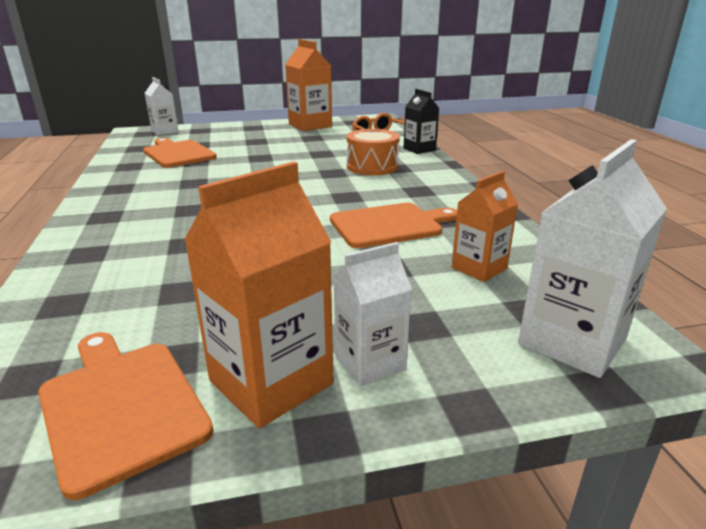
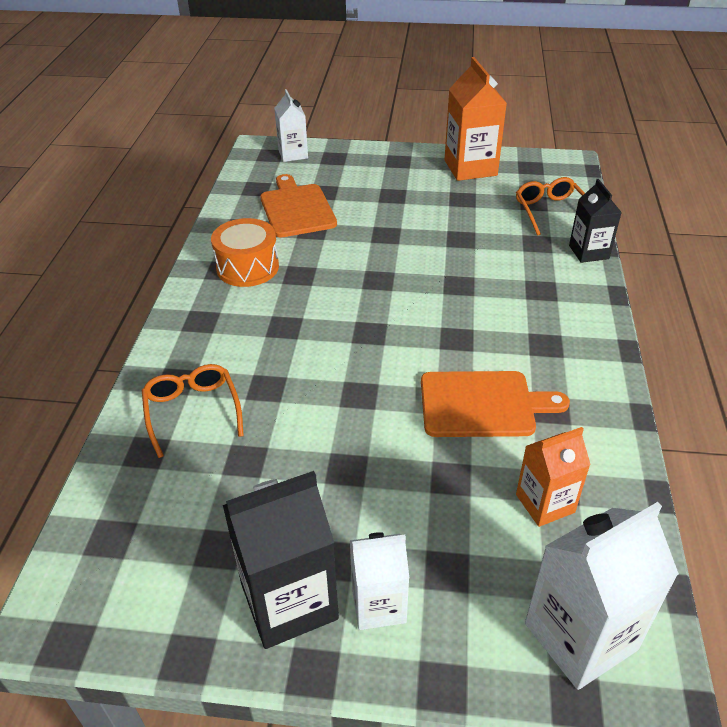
camera: 20 degrees right, 15 degrees up
(112, 270) = (193, 412): none -> orange glasses
(121, 406) = (171, 591): orange cutting board -> none
(271, 382) = (289, 601): orange carton -> black carton
(372, 166) = (511, 281): orange drum -> orange drum (247, 267)

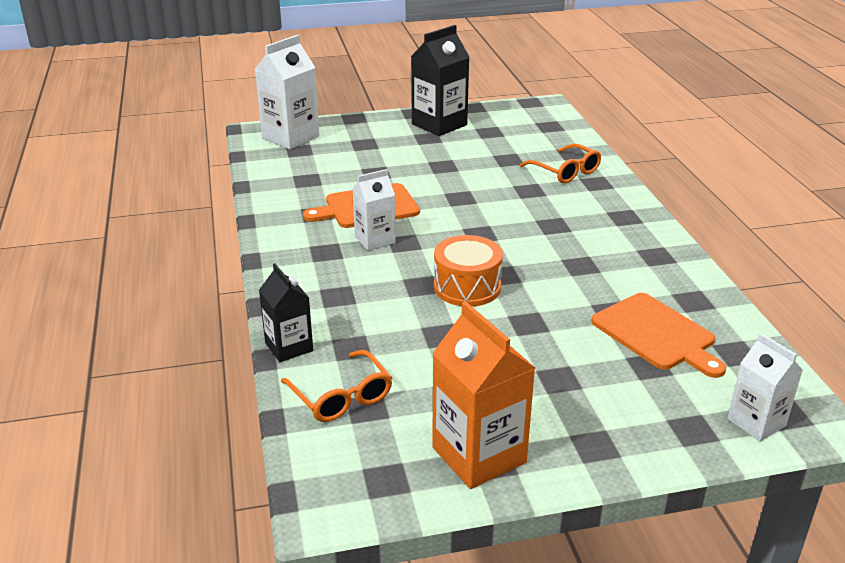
camera: 160 degrees right, 10 degrees down
(247, 267) = (635, 262): orange drum -> orange drum (467, 287)
(378, 604) = (394, 130): white carton -> white carton (375, 240)
(545, 503) = (314, 172): orange carton -> none

